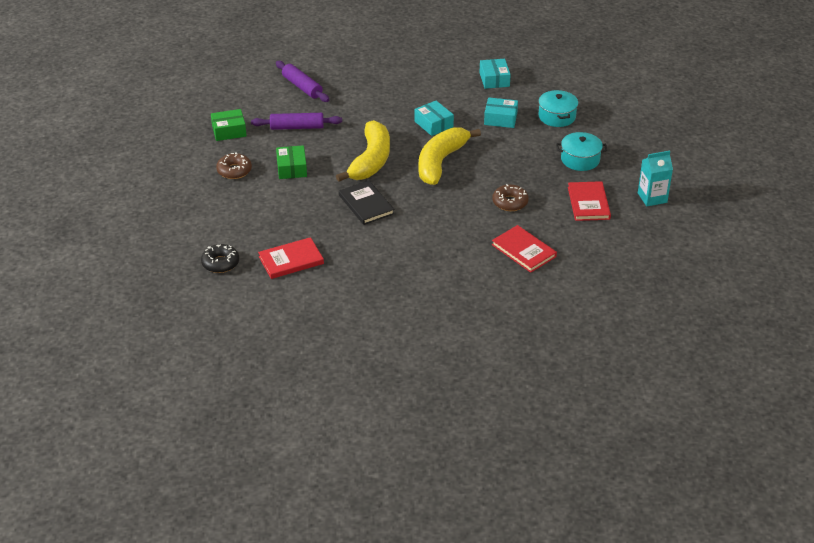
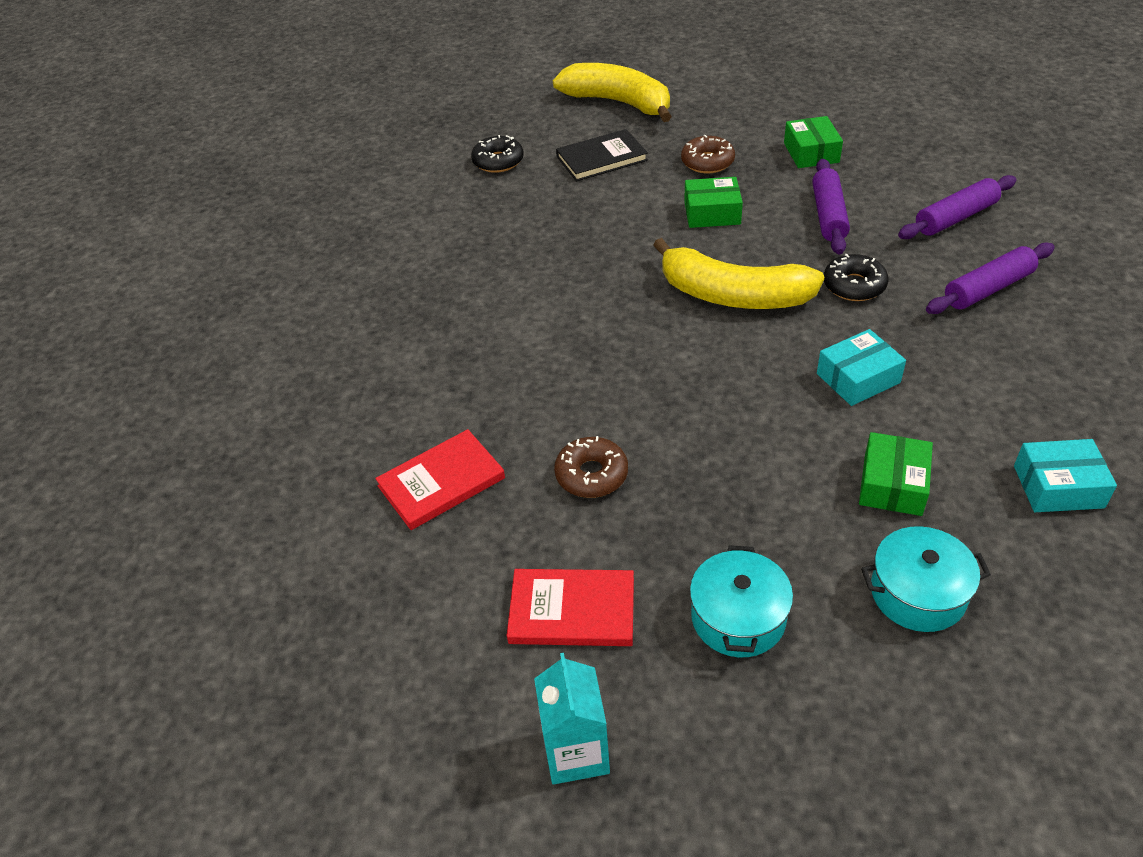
camera: 100 degrees right, 5 degrees up
(291, 260) = (487, 218): red book -> none
(362, 122) = (854, 285): none -> black donut
(364, 83) = (988, 289): none -> purple rolling pin
(366, 204) = (609, 289): black book -> black book (601, 158)
(440, 162) = (728, 382): yellow banana -> yellow banana (618, 103)
(500, 119) = (892, 484): turquoise box -> green box

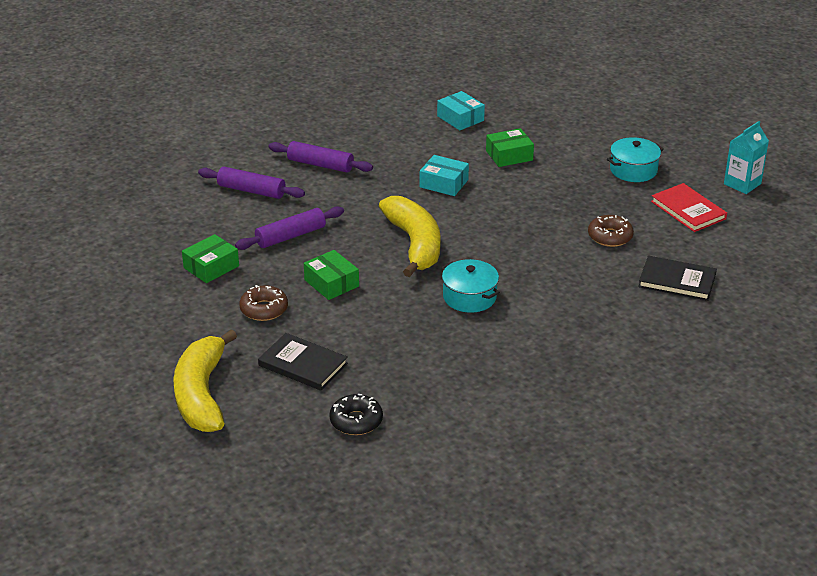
camera: 130 degrees left, 10 degrees down
(441, 482) = (677, 281): red book -> black book
(854, 285) = (361, 206): black donut -> none
(918, 593) = (564, 135): turquoise pot -> turquoise pot (469, 297)

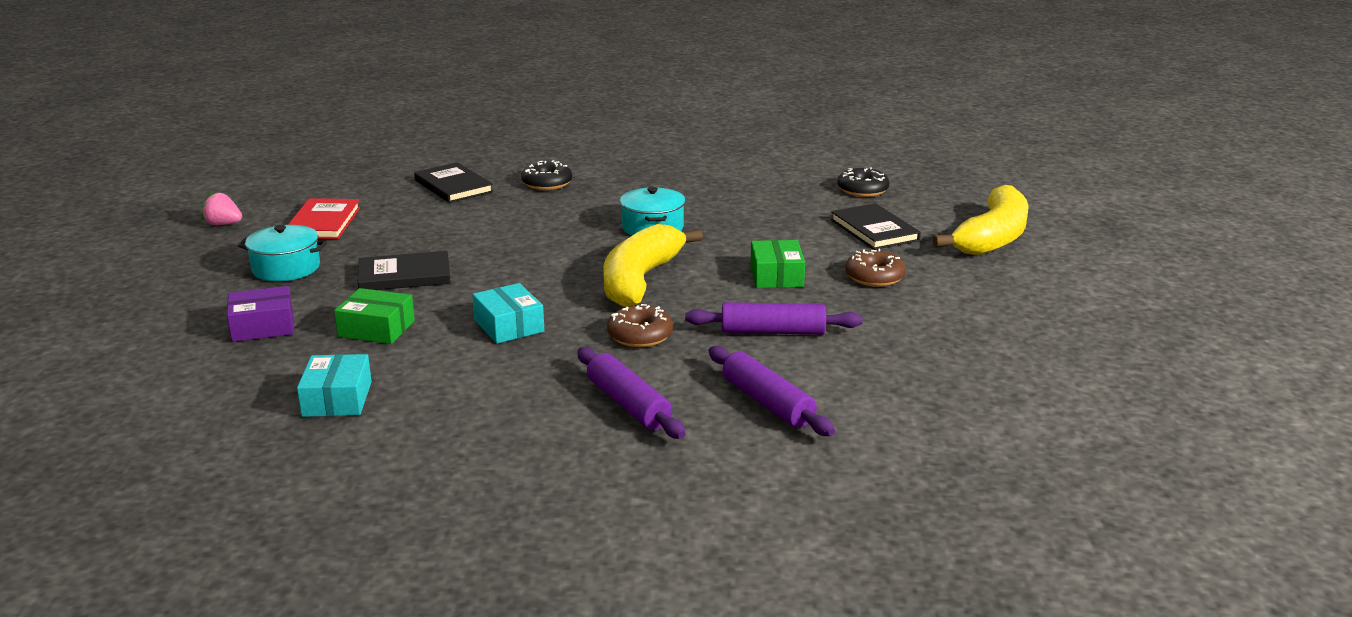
camera: 145 degrees left, 10 degrees down
(211, 267) = (903, 331): green box -> none
(558, 192) = (404, 275): none -> black book
(567, 135) = (262, 326): none -> purple box
(610, 236) = (439, 227): brown donut -> brown donut (640, 335)
(617, 314) = (547, 183): none -> black donut
(742, 184) = (223, 224): turquoise carton -> pink strawberry

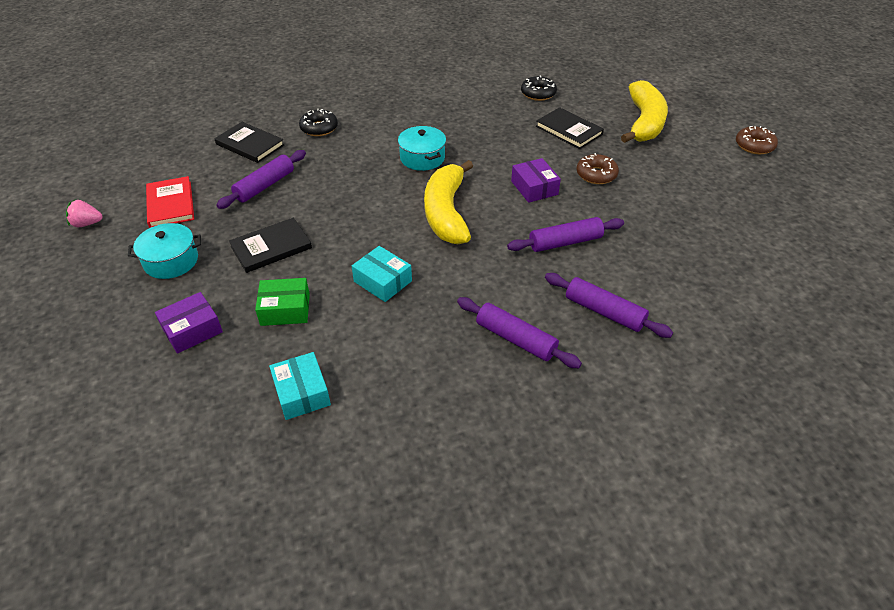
camera: 20 degrees left, 20 degrees up
(441, 223) = (265, 186): none -> purple rolling pin
(640, 335) = (480, 268): brown donut -> brown donut (754, 146)
(776, 276) = (534, 188): green box -> purple box

